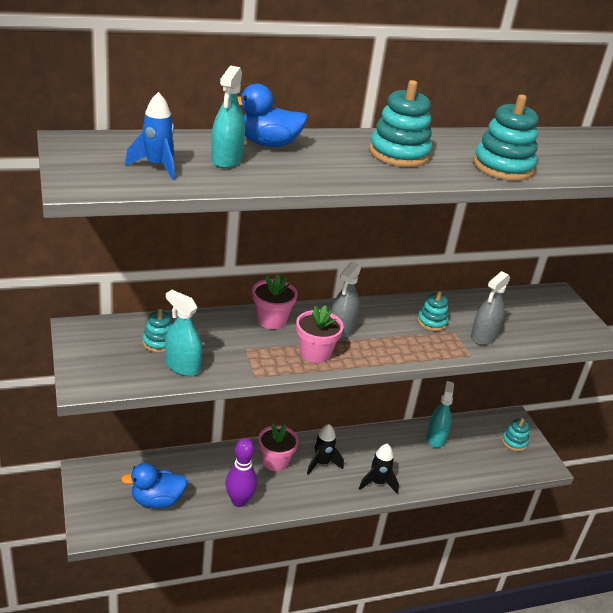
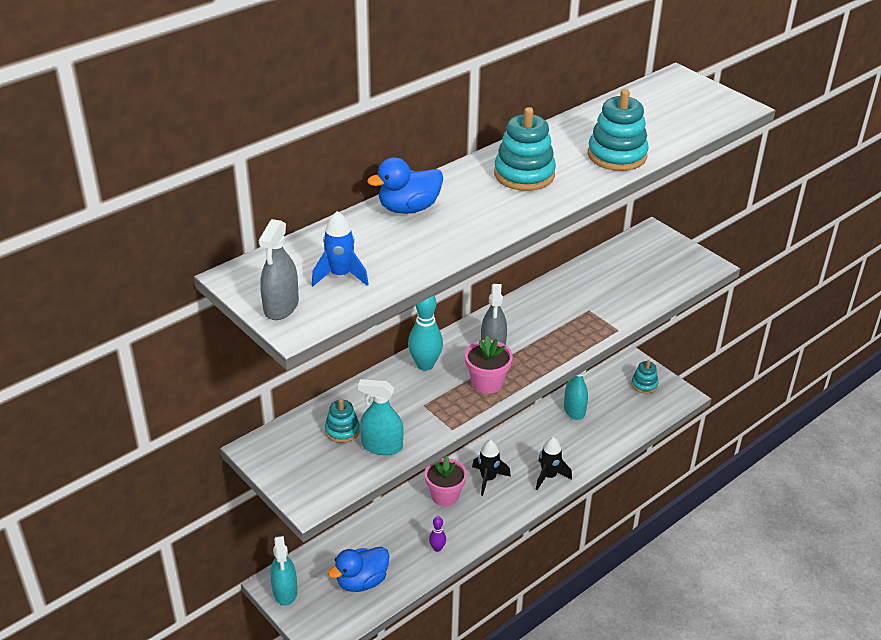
camera: 20 degrees left, 5 degrees up
(226, 159) = (390, 242): turquoise spray bottle -> turquoise spray bottle (285, 591)
(239, 501) = (437, 548): purple bowling pin -> purple bowling pin, size x0.53
(271, 320) = (425, 365): pink flower pot -> turquoise bowling pin
(432, 322) = (565, 308): turquoise stacking toy -> none
(483, 337) = (617, 305): grey spray bottle -> grey spray bottle (281, 306)

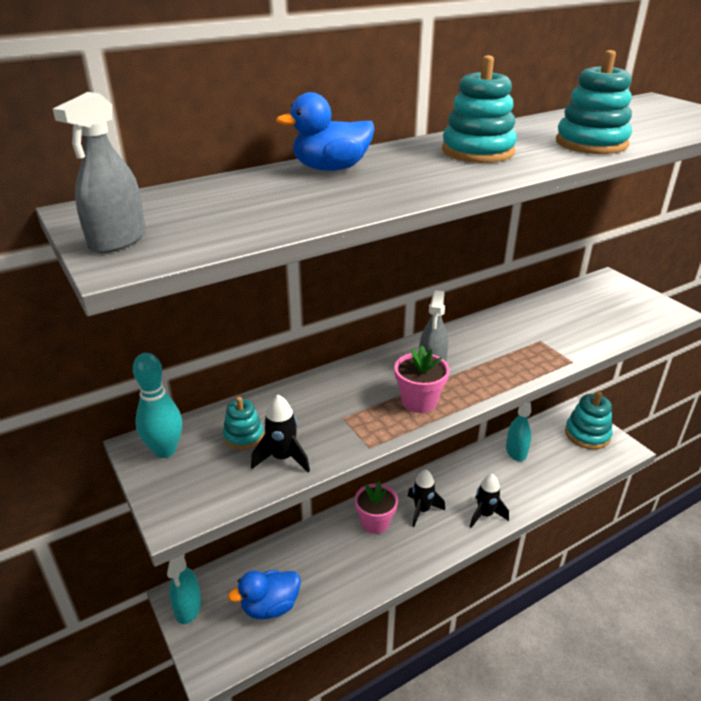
camera: 10 degrees right, 5 degrees down
(340, 275) = (215, 217): blue rocket -> none
(382, 446) = (283, 458): turquoise spray bottle -> black rocket
(425, 365) = (354, 377): turquoise bowling pin -> turquoise bowling pin (165, 450)
(437, 548) = (357, 579): purple bowling pin -> none
(644, 385) = (587, 434): turquoise stacking toy -> turquoise stacking toy, size x1.72

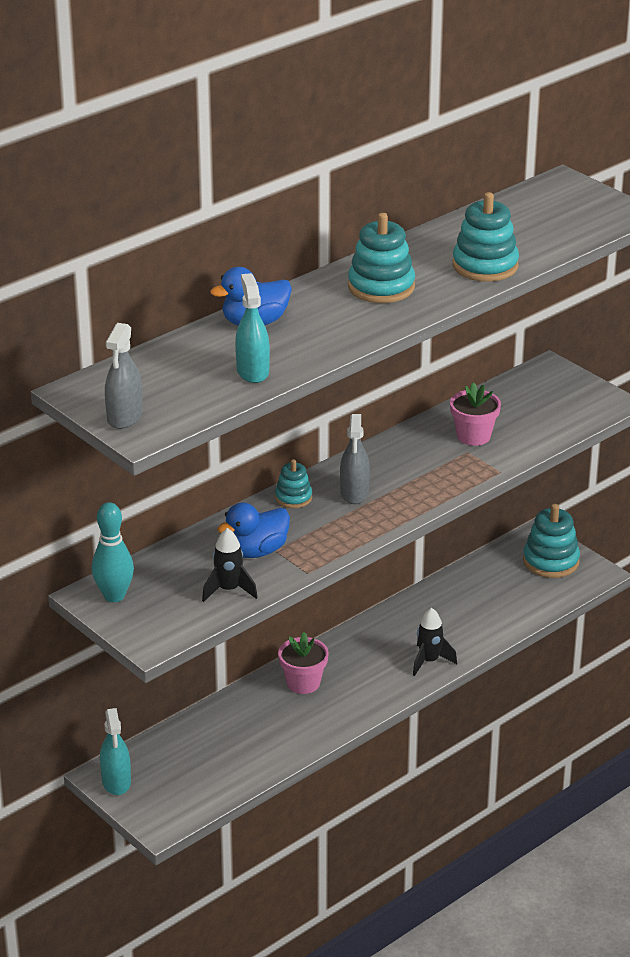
camera: 10 degrees left, 0 degrees up
(243, 436) = (184, 576): turquoise stacking toy -> turquoise stacking toy (293, 498)
(270, 606) = (206, 771): blue duck -> blue duck (256, 551)
(419, 401) = (347, 527): pink flower pot -> pink flower pot (473, 436)
(422, 510) = (355, 665): black rocket -> none
(516, 451) = (462, 590): turquoise spray bottle -> turquoise spray bottle (252, 371)

